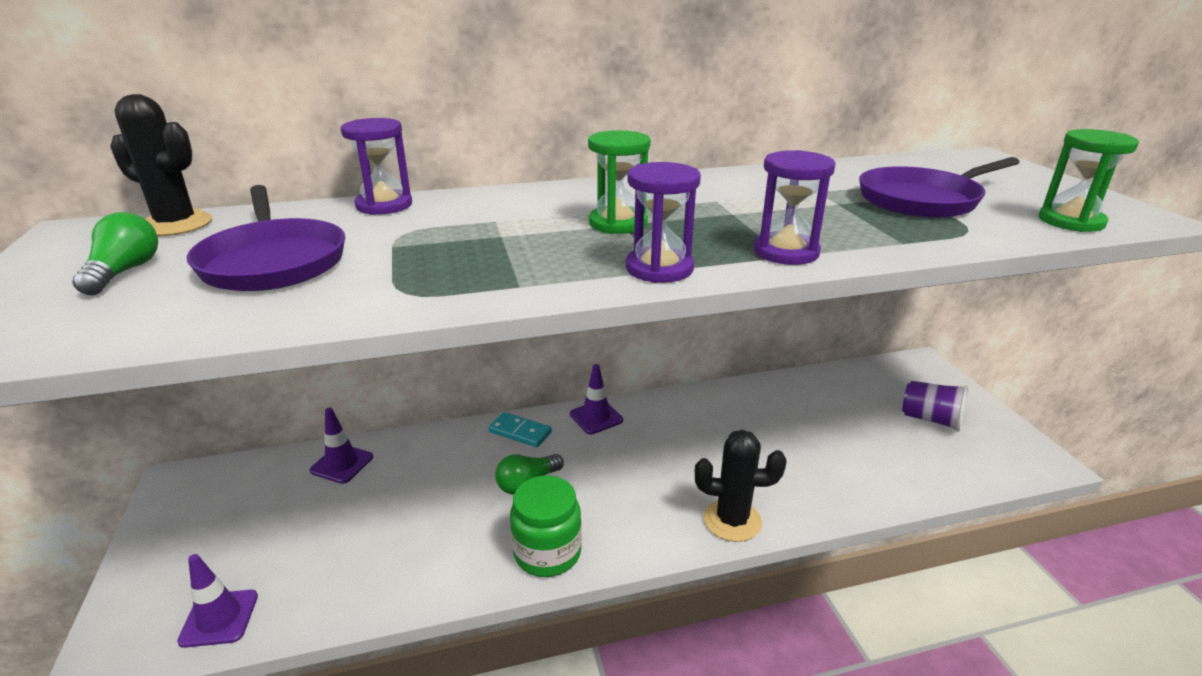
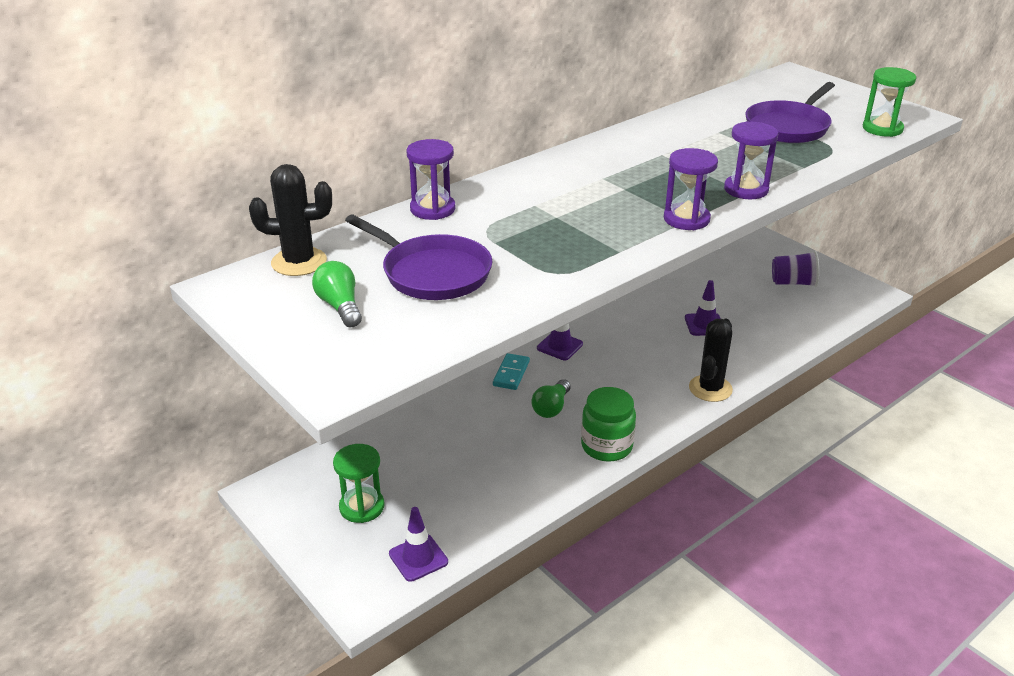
camera: 25 degrees left, 5 degrees up
(342, 464) = (391, 438): purple traffic cone -> purple traffic cone (704, 325)
(520, 432) = (511, 373): turquoise domino -> turquoise domino turned 75 degrees counterclockwise
(618, 223) = (620, 189): green hourglass -> green hourglass (362, 507)
(732, 520) = (710, 388): black cactus -> black cactus turned 45 degrees counterclockwise

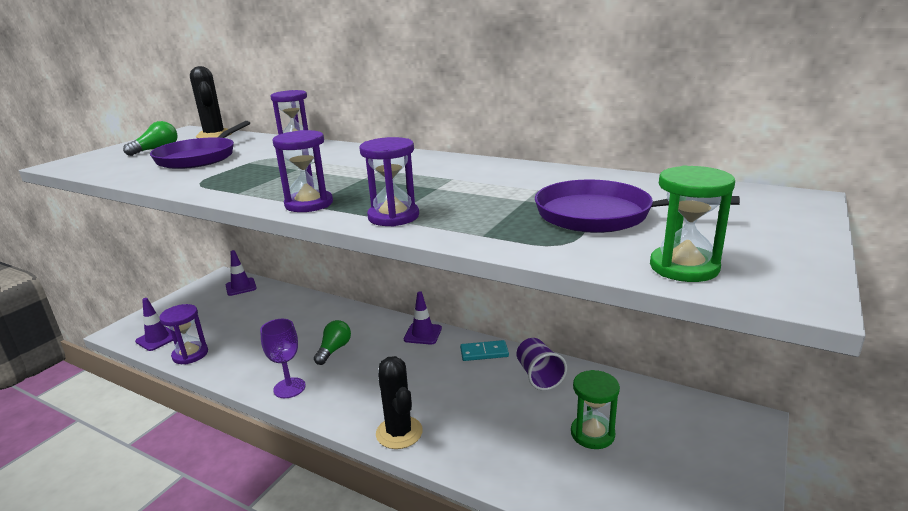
camera: 70 degrees right, 10 degrees down
(362, 507) = (208, 308): green hourglass -> green hourglass (592, 434)
(484, 524) = (190, 354): none -> purple hourglass
(511, 373) = (372, 322): turquoise domino -> turquoise domino (484, 352)
(551, 408) = (334, 350): green light bulb -> green light bulb turned 105 degrees clockwise
(606, 446) = (289, 388): green jar -> purple goblet
(704, 325) = (514, 407): purple traffic cone -> purple traffic cone (241, 287)
(710, 388) = (399, 432): black cactus -> black cactus turned 60 degrees clockwise
(793, 283) = (670, 464): purple cup -> purple cup (539, 376)

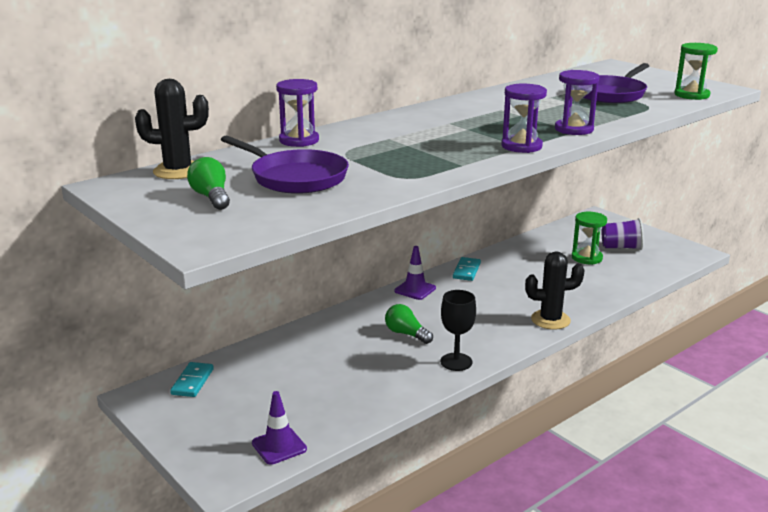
camera: 70 degrees left, 0 degrees up
(190, 354) = (342, 420): purple hourglass -> none
(241, 287) = (192, 381): purple traffic cone -> turquoise domino
(289, 388) = (456, 362): purple goblet -> black goblet
(539, 376) = (513, 259): purple cup -> purple cup (621, 247)

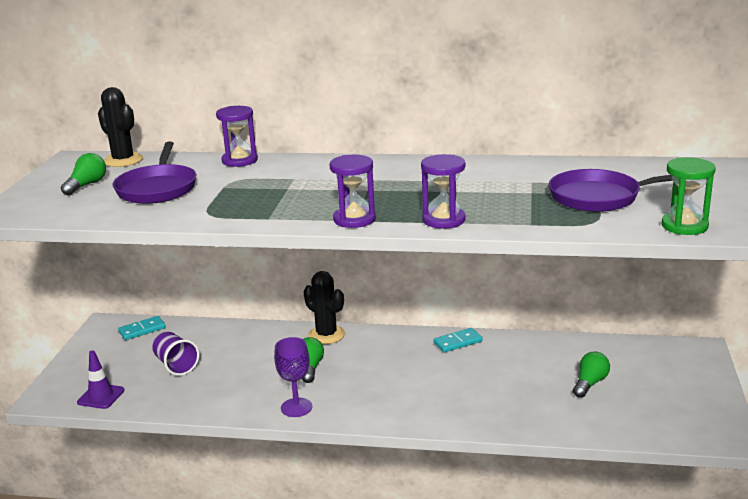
camera: 50 degrees right, 0 degrees up
(415, 289) = (387, 338): purple traffic cone -> none
(456, 362) = (296, 407): black goblet -> purple goblet
(550, 320) = (431, 417): black cactus -> black cactus (326, 335)
(586, 258) = (590, 383): green hourglass -> green light bulb
(621, 247) = (650, 391): purple cup -> purple cup (176, 365)

